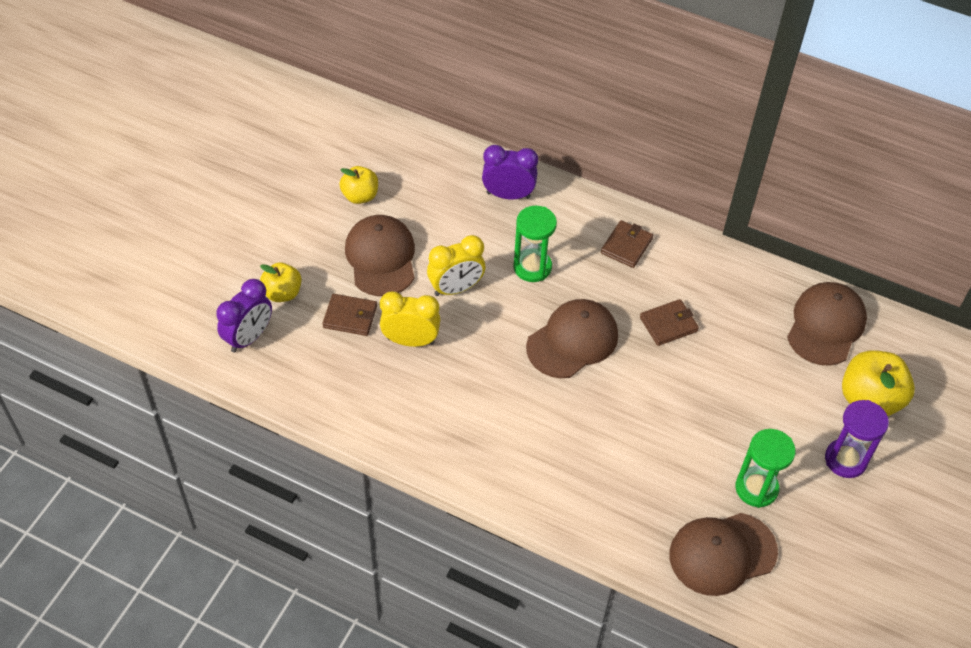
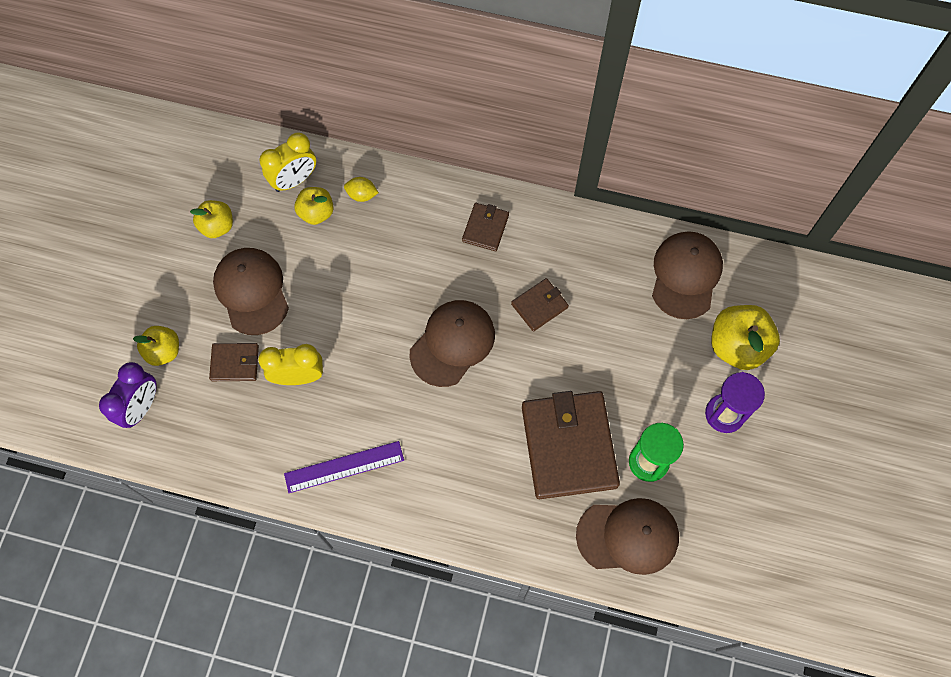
camera: 10 degrees left, 15 degrees up
(439, 430) = (344, 467): none -> purple ruler
(456, 288) = (331, 310): yellow clock -> yellow clock (294, 180)
(460, 202) = (316, 213): none -> yellow apple
(508, 195) = (362, 195): purple clock -> yellow lemon
(532, 267) = (400, 271): green hourglass -> none
(675, 457) = (569, 446): none -> brown wallet
(722, 553) = (628, 536): brown cap -> brown cap turned 150 degrees counterclockwise

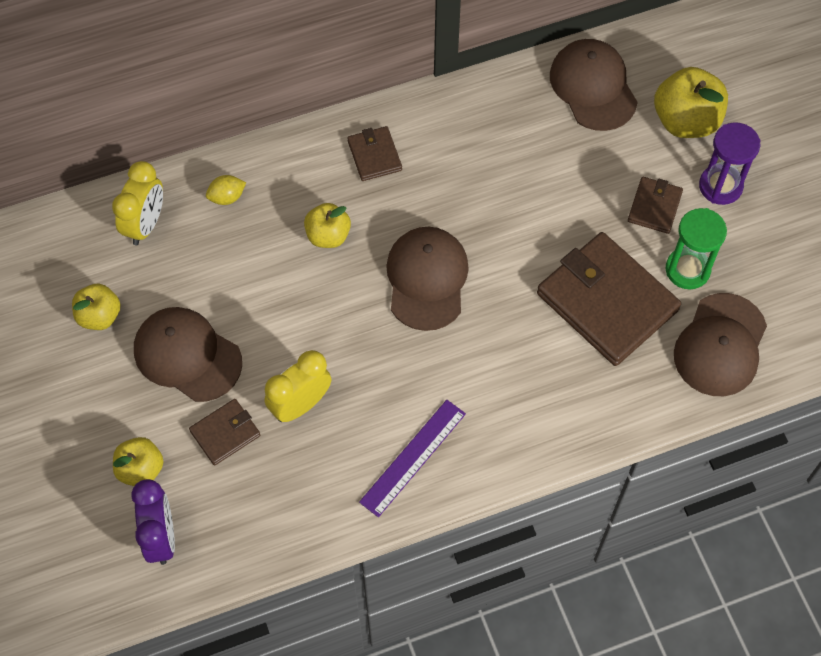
camera: 35 degrees left, 5 degrees down
(316, 213) = (194, 241): yellow apple -> yellow apple (328, 235)
(539, 306) = (482, 195): brown wallet -> brown wallet (654, 207)
(628, 536) = (720, 345): brown cap -> brown cap turned 150 degrees clockwise

